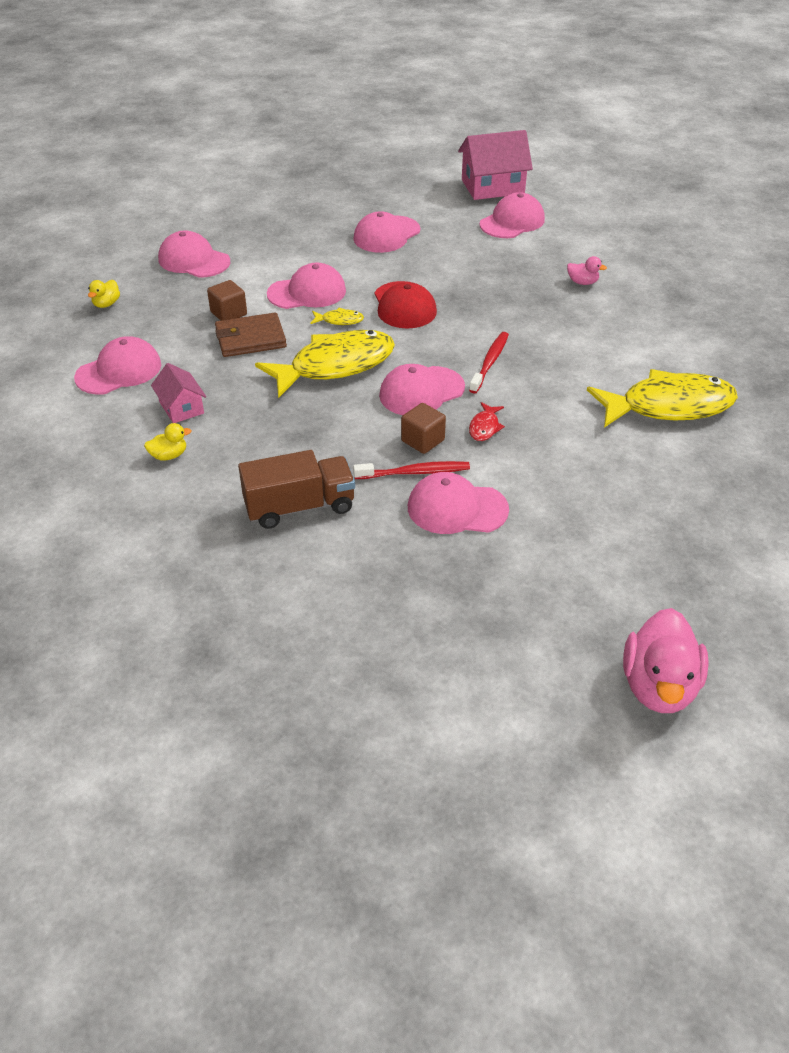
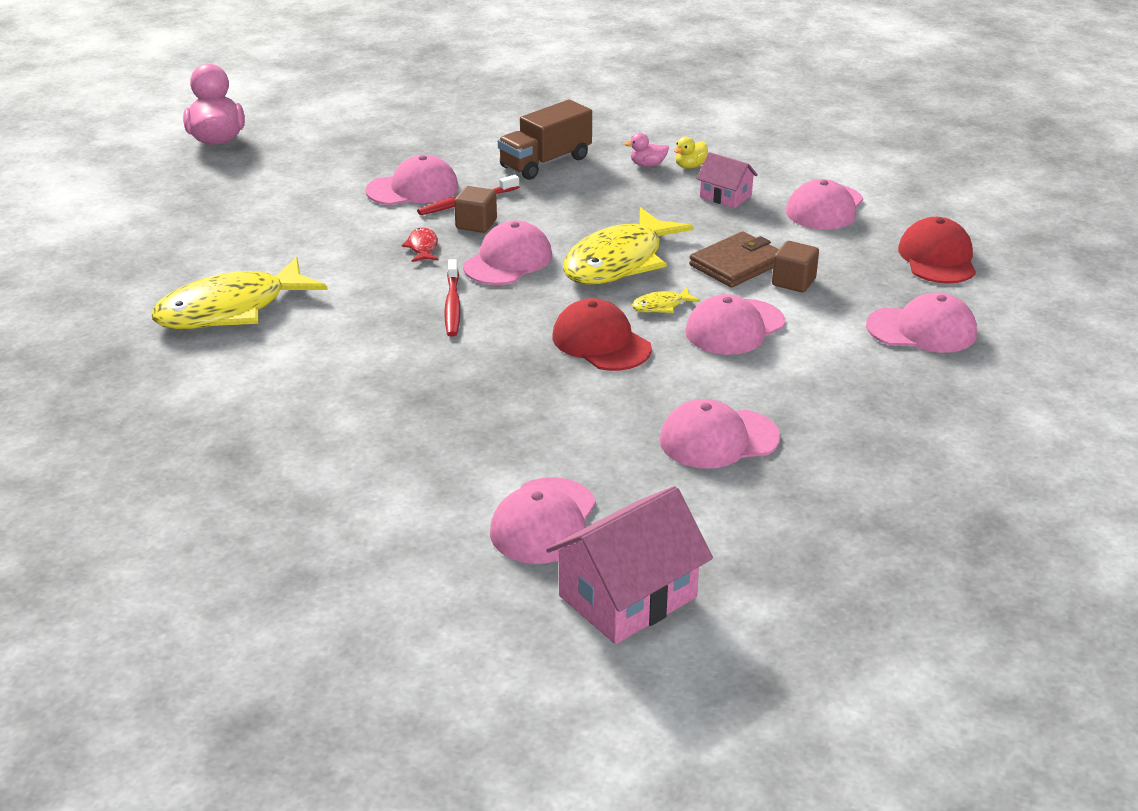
camera: 155 degrees right, 10 degrees down
(106, 304) = (937, 258): yellow duck -> red cap
(386, 235) = (718, 439): pink cap -> pink cap turned 120 degrees counterclockwise
(582, 282) = (381, 438): pink duck -> pink duck (647, 165)

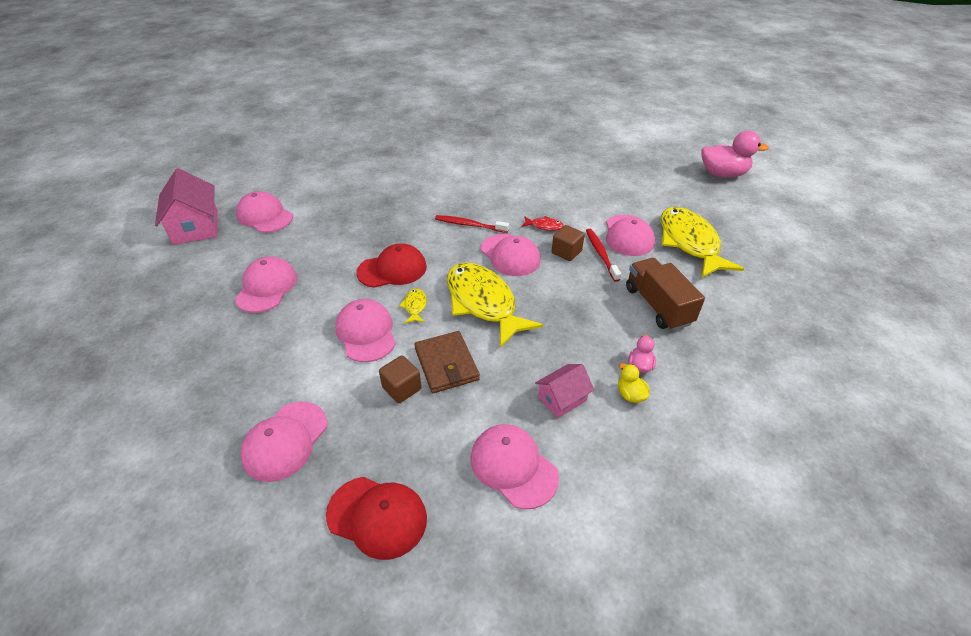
camera: 110 degrees right, 10 degrees up
(231, 309) = (507, 161): yellow fish -> yellow fish (689, 243)

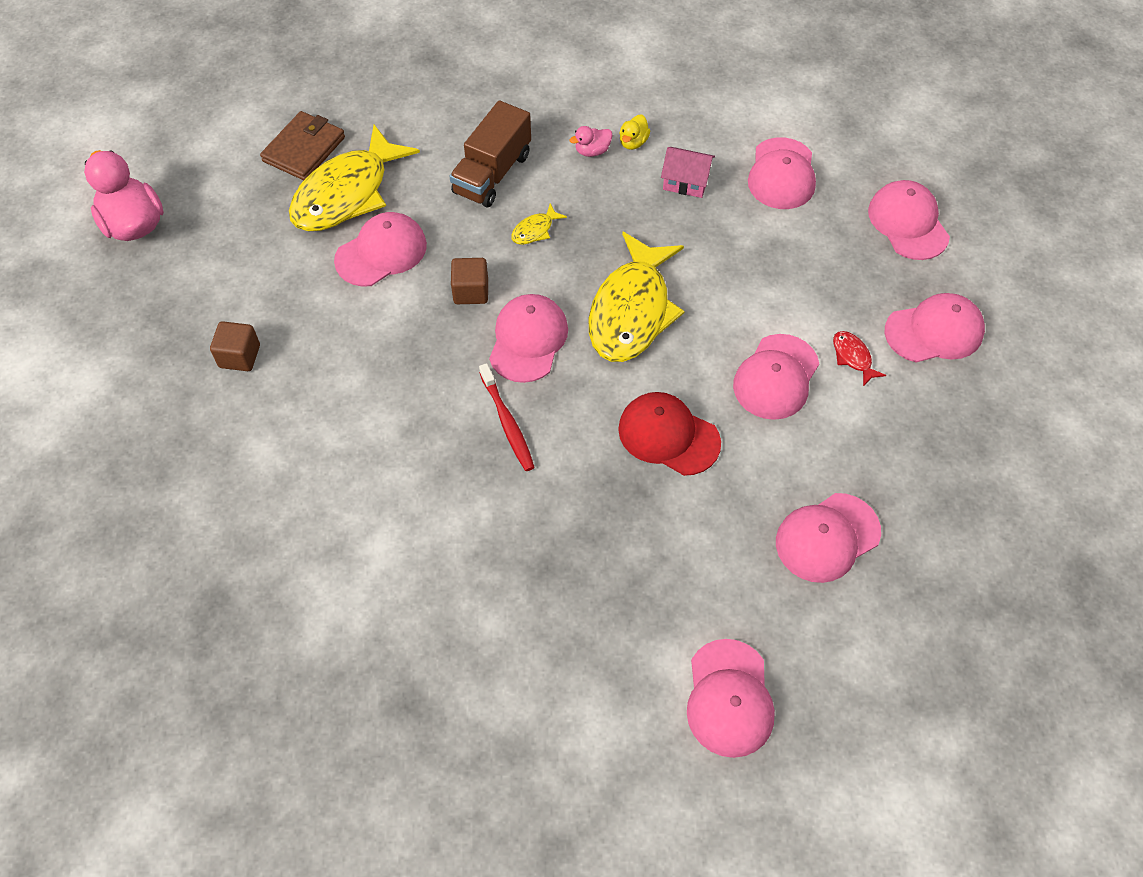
camera: 130 degrees left, 15 degrees up
(196, 227) = (841, 768): pink house -> none
(377, 516) = (908, 223): red cap -> pink cap
(402, 388) = (799, 295): brown cube -> brown cube (239, 356)
(415, 306) = (698, 366): yellow fish -> yellow fish (535, 230)
(446, 364) = (739, 283): brown wallet -> brown wallet (304, 149)
(544, 226) = (436, 343): red fish -> red fish (853, 357)
(601, 254) = (445, 258): red toothbrush -> none

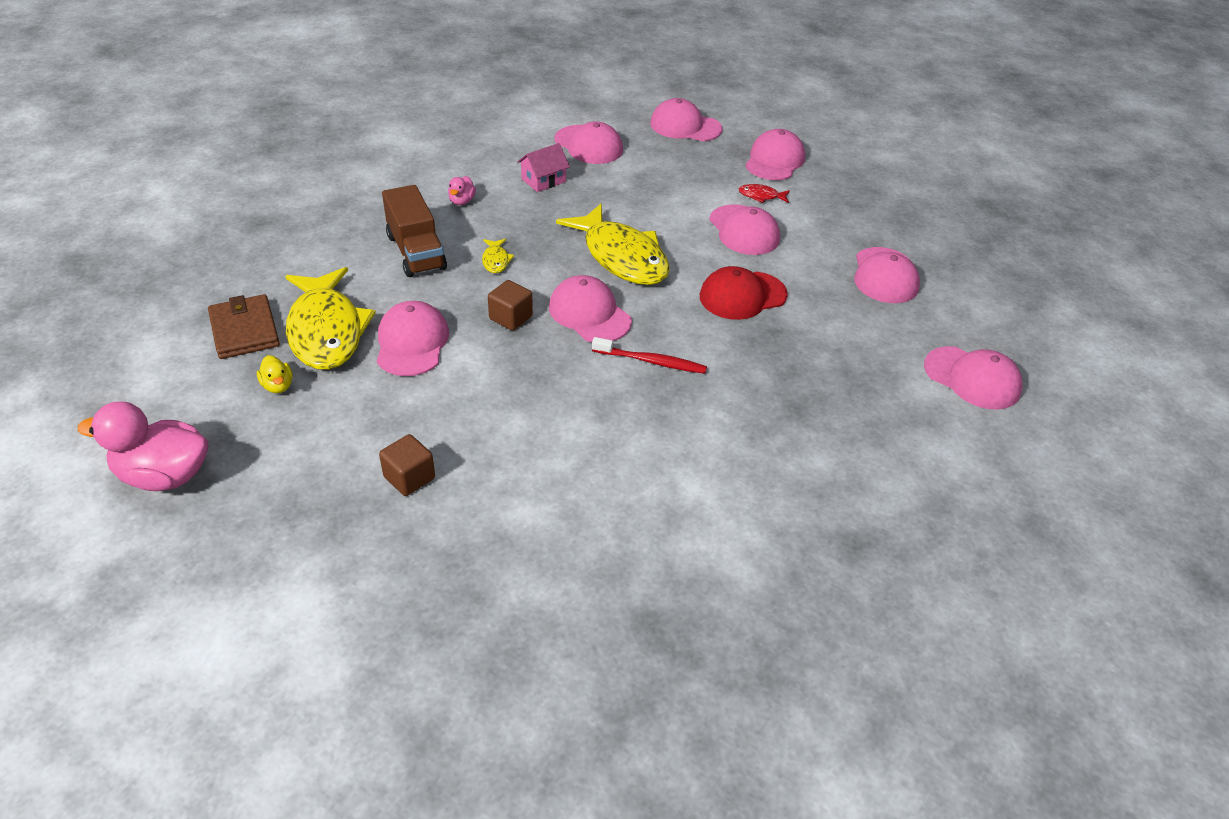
camera: 55 degrees left, 15 degrees down
(633, 142) = (479, 182): yellow duck -> yellow duck (278, 386)

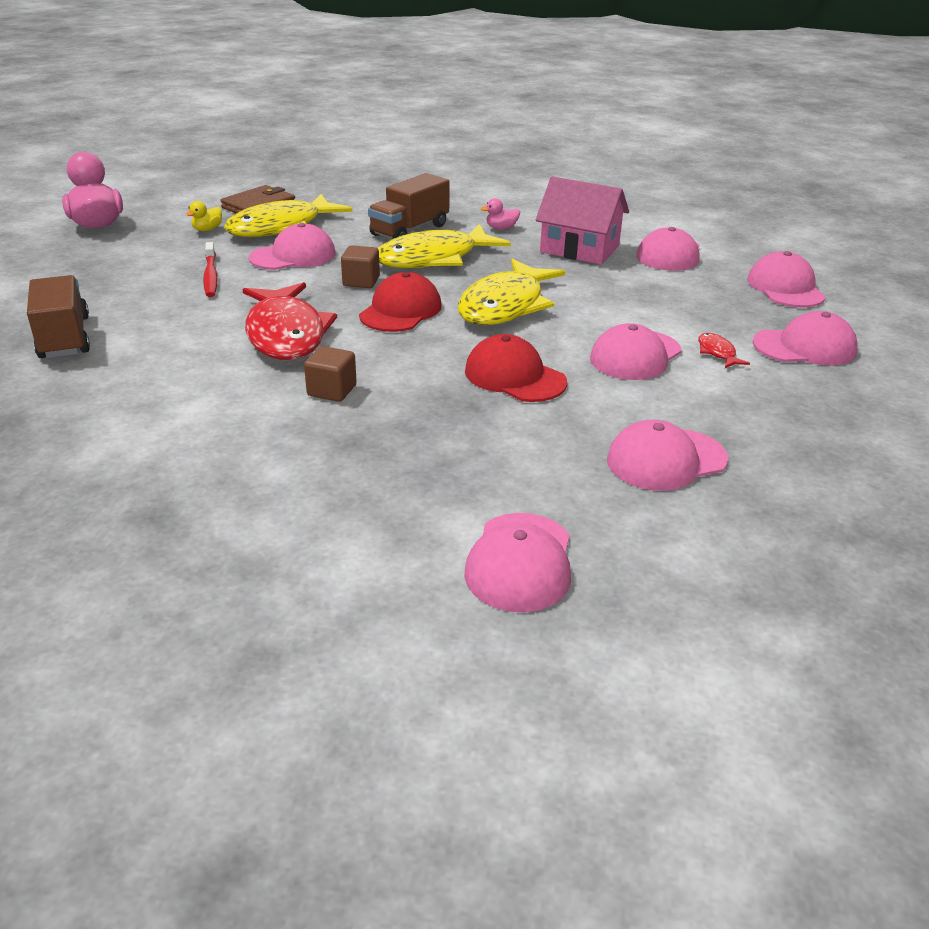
camera: 65 degrees right, 10 degrees down
(409, 477) = (136, 292): brown cube -> brown cube (332, 390)
(486, 554) = (64, 338): none -> brown truck
(496, 260) = (434, 258): yellow fish -> yellow fish, size x2.49
(543, 180) = (579, 249): pink house -> pink house, size x1.77
(588, 394) = (286, 334): none -> red fish
(589, 314) = (401, 310): pink cap -> red cap
(651, 361) = (358, 352): red toothbrush -> red toothbrush (211, 276)

